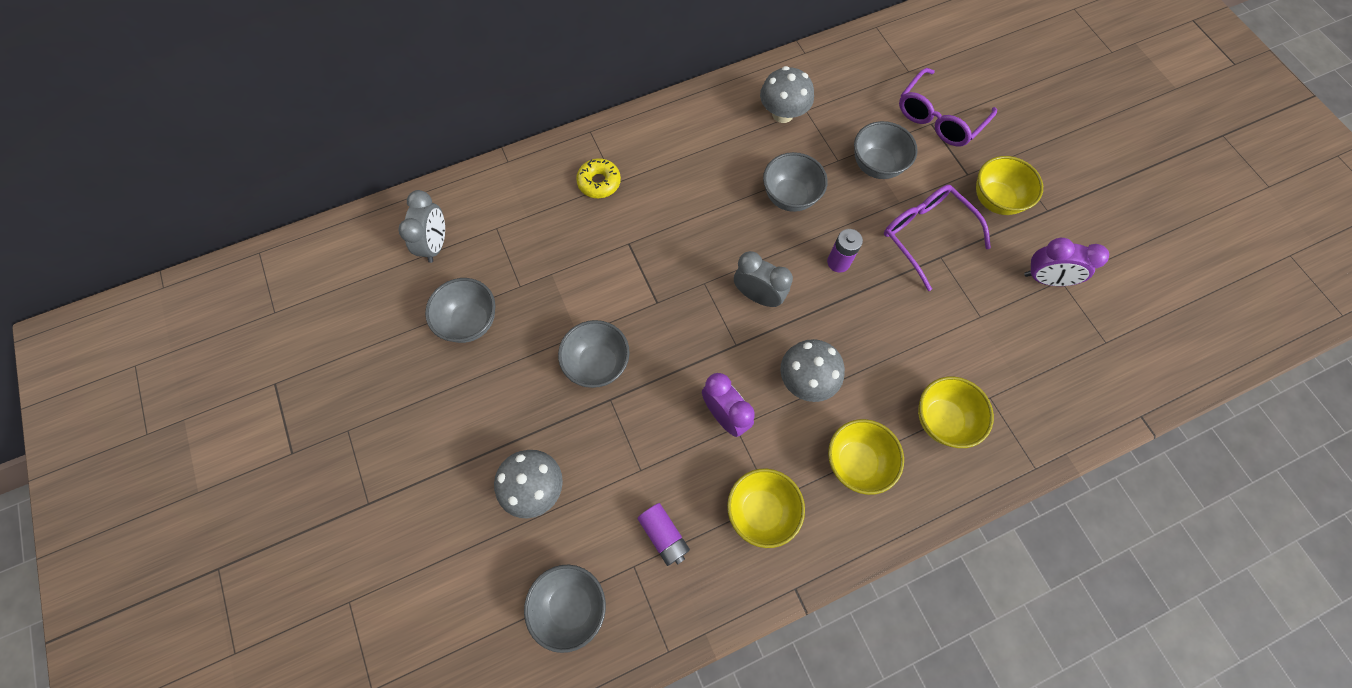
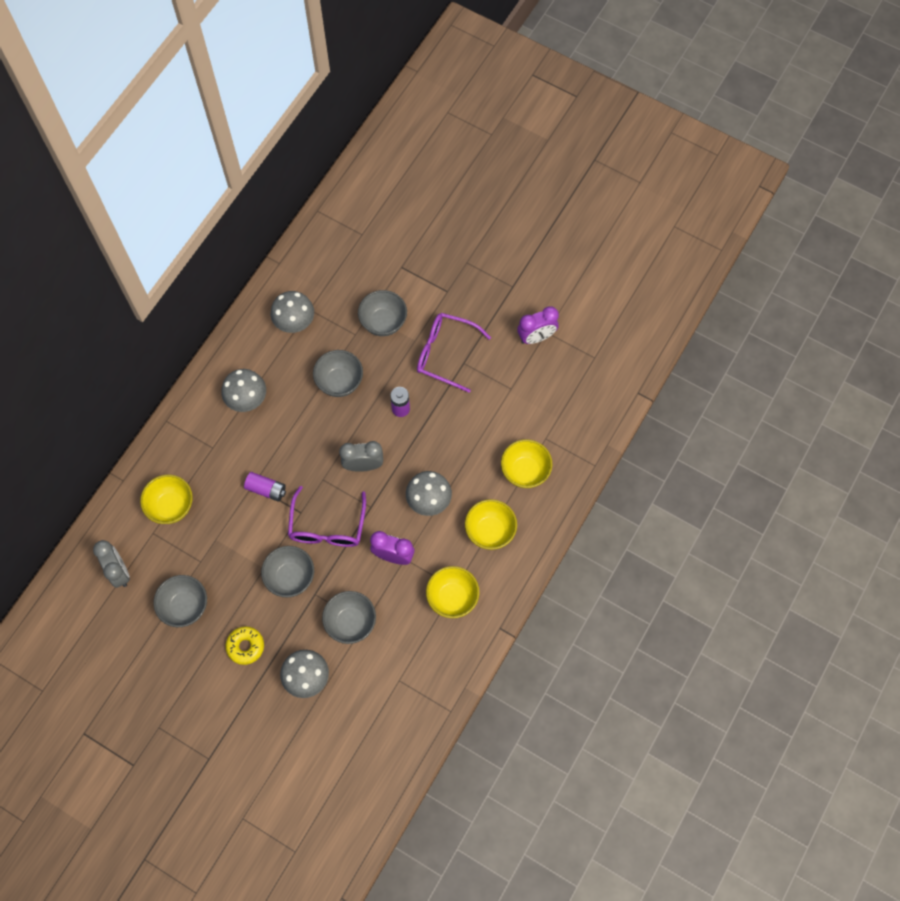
camera: 35 degrees left, 0 degrees up
(571, 606) = (377, 727): grey bowl -> grey bowl (351, 622)
(599, 182) = (201, 454): yellow donut -> yellow donut (245, 646)
(664, 535) = (404, 651): purple battery -> purple battery (266, 489)
(683, 158) = (247, 399): none -> grey mushroom
(938, 118) = (404, 260): purple glasses -> purple glasses (327, 527)
(995, 200) = (475, 300): yellow bowl -> yellow bowl (171, 506)

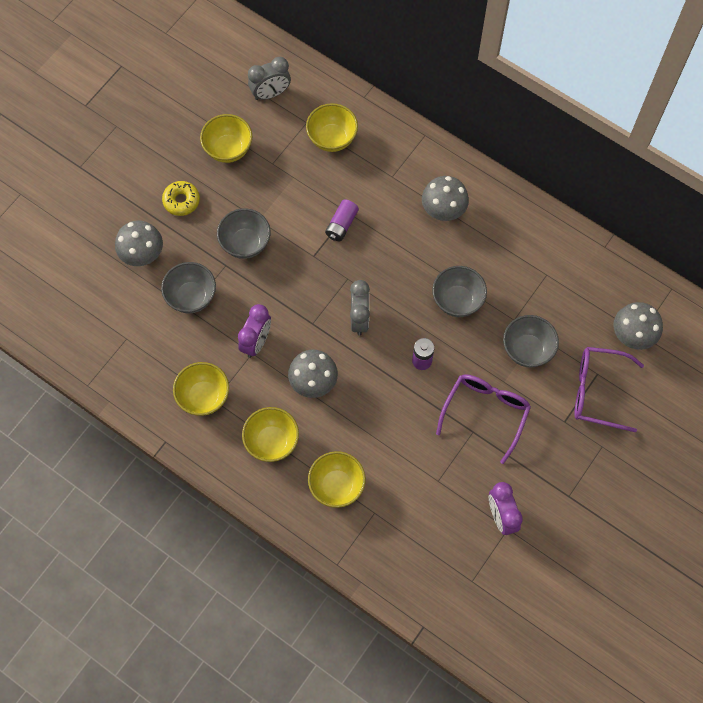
camera: 95 degrees right, 0 degrees up
(185, 606) = (228, 149): grey bowl -> yellow bowl
(294, 322) = (531, 259): grey mushroom -> grey mushroom (632, 335)
(327, 527) = (295, 280): purple glasses -> purple glasses (597, 391)

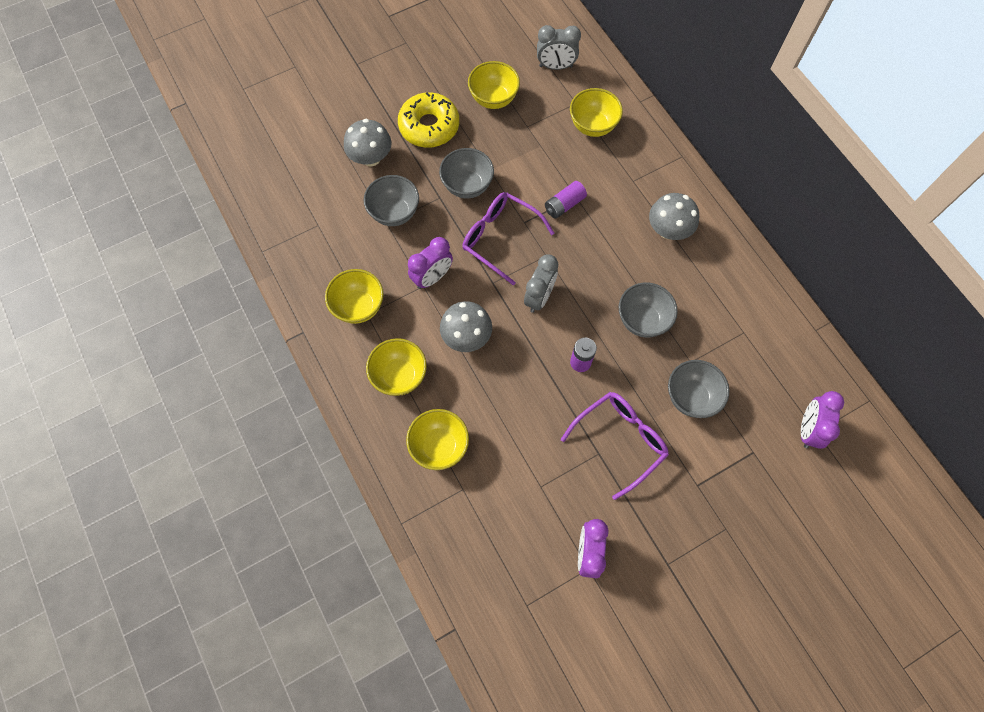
camera: 25 degrees right, 0 degrees up
(181, 201) = (429, 126): yellow donut -> yellow donut, size x1.66
(597, 391) = (745, 470): purple glasses -> purple glasses (500, 238)
(632, 335) = (808, 429): grey mushroom -> purple clock

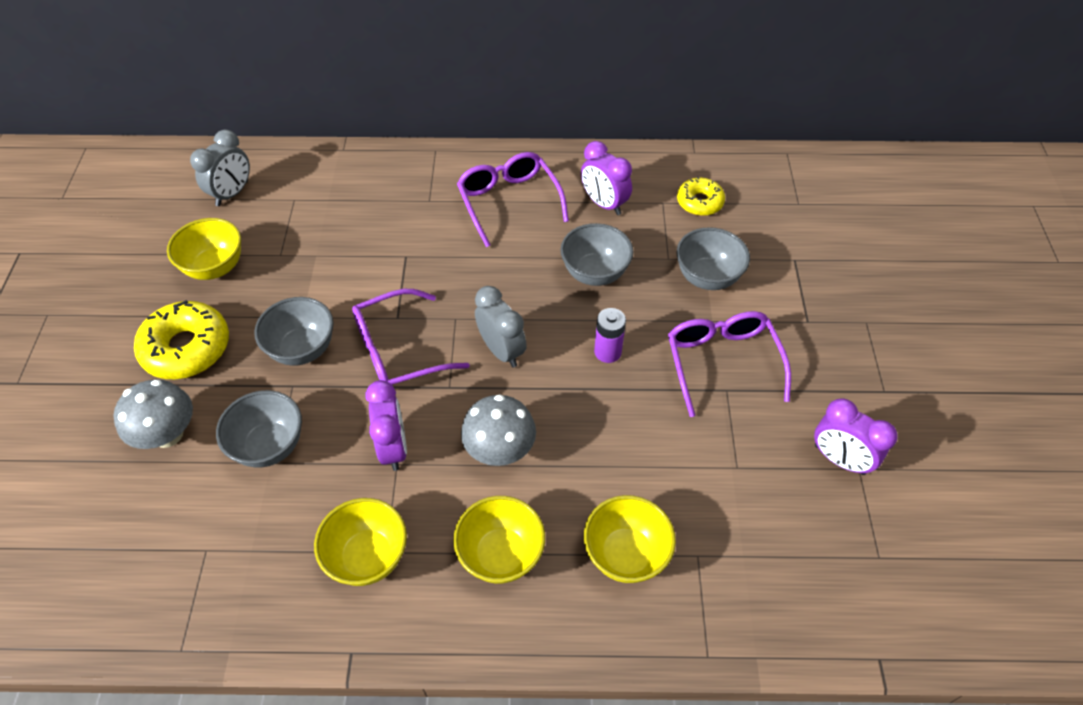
camera: 60 degrees left, 15 degrees down
(564, 205) = (407, 271): purple battery -> none
(592, 126) = (335, 200): yellow bowl -> none
(668, 230) = (508, 201): grey mushroom -> purple glasses
(763, 358) = (699, 202): none -> yellow donut
(808, 429) = (792, 208): purple clock -> purple clock (604, 204)

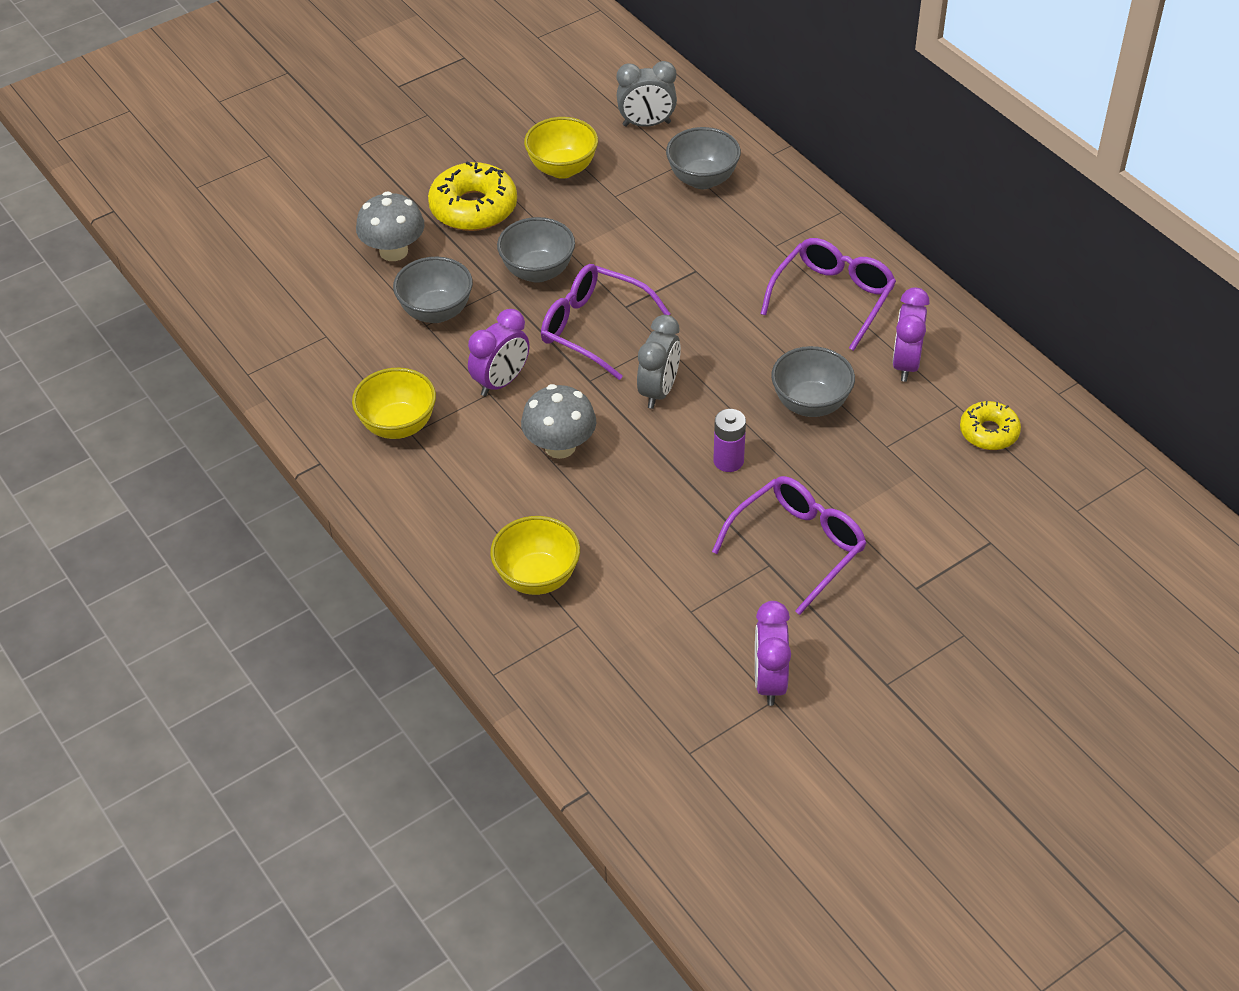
camera: 55 degrees right, 5 degrees down
(501, 554) = (468, 501): yellow bowl -> none
(707, 277) = (892, 486): grey bowl -> grey bowl (702, 179)

